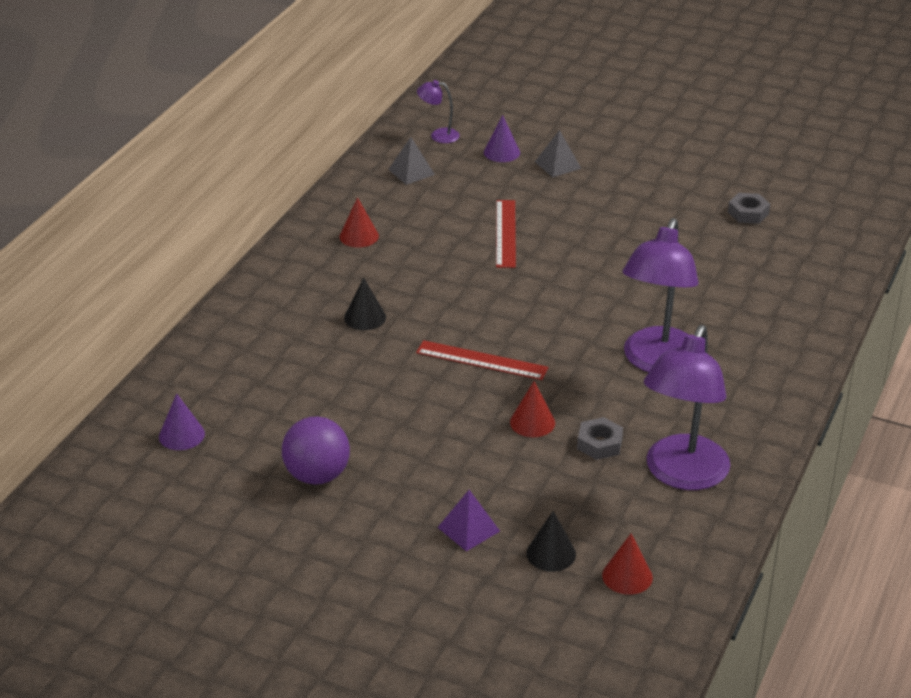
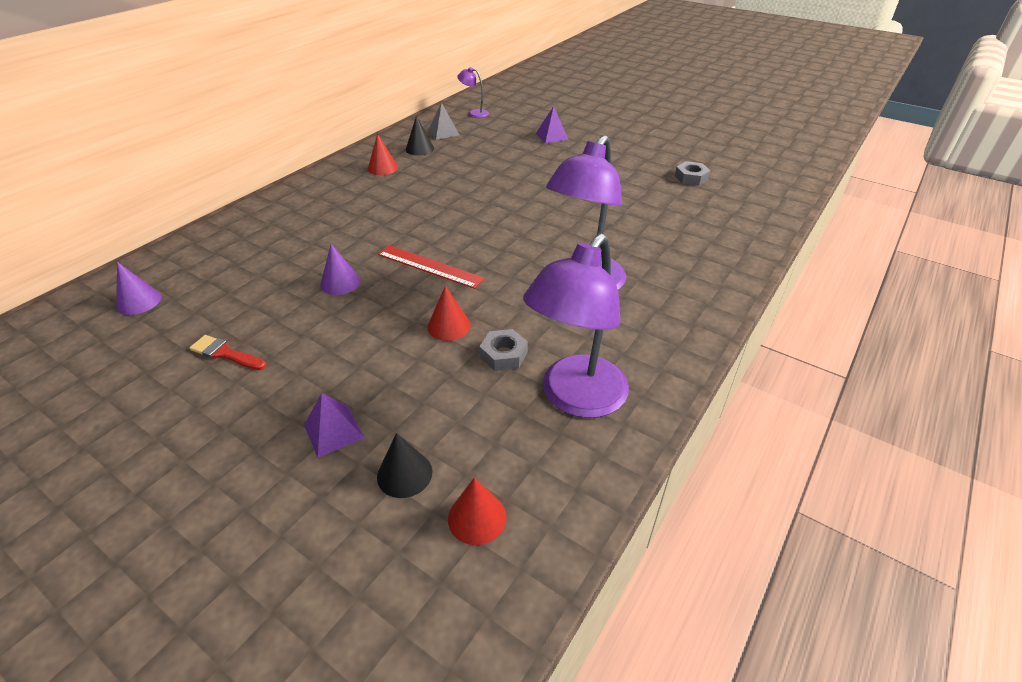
camera: 10 degrees right, 5 degrees up
(317, 475) = (225, 353): purple ball -> red brush
(365, 317) = (352, 223): black cone -> black cone (419, 149)
(501, 152) = (514, 126): purple cone -> purple cone (340, 282)
(506, 233) = (494, 175): red ruler -> none
(558, 165) = (552, 136): grey pyramid -> purple pyramid

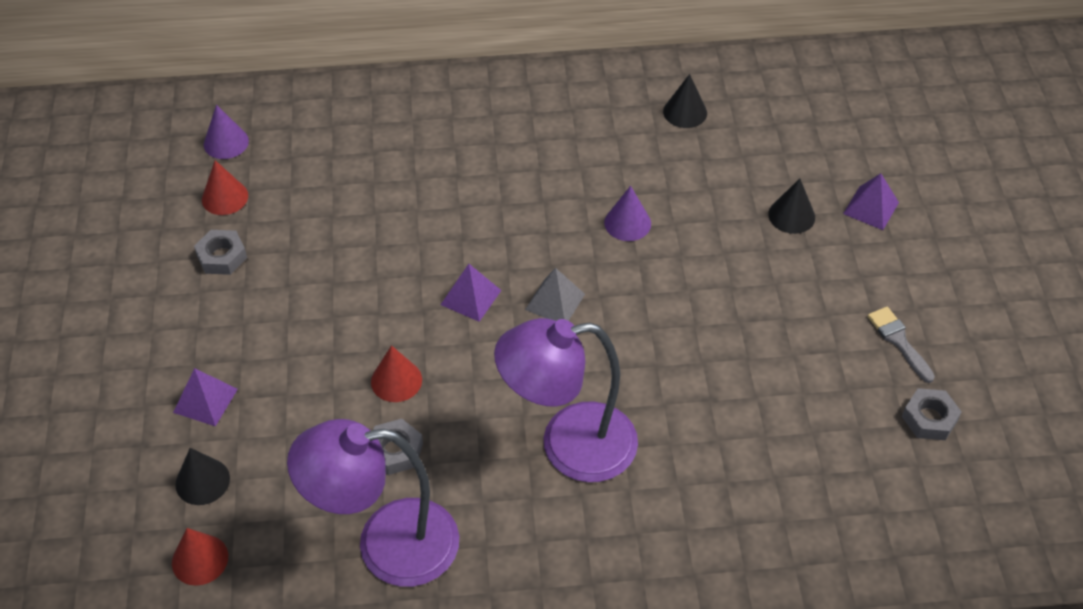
camera: 50 degrees right, 10 degrees up
(225, 353) = (222, 256): red brush -> grey nut
(340, 282) = (379, 251): purple cone -> purple cone (627, 223)
(382, 168) = (606, 115): red cone -> red cone (225, 197)
(430, 266) = (470, 297): red ruler -> purple pyramid
(443, 132) = (751, 101): grey pyramid -> grey pyramid (555, 301)
(474, 113) = (837, 91): purple lamp -> none
(526, 154) = (791, 215): none -> black cone
(637, 164) = (899, 341): none -> grey brush

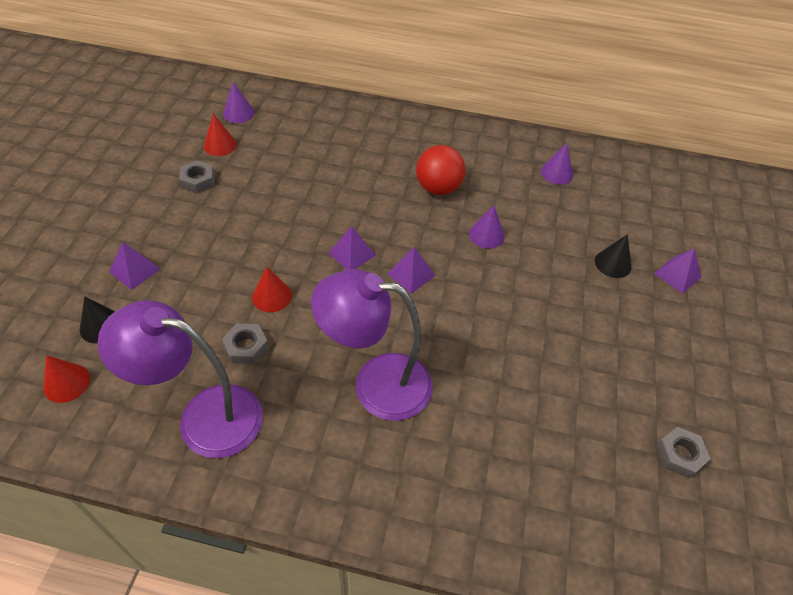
camera: 15 degrees right, 0 degrees up
(542, 177) = (438, 188): none -> red ball
(555, 301) = (411, 274): grey pyramid -> purple pyramid
(685, 112) = (556, 173): black cone -> purple cone
(899, 341) = (671, 383): grey brush -> none

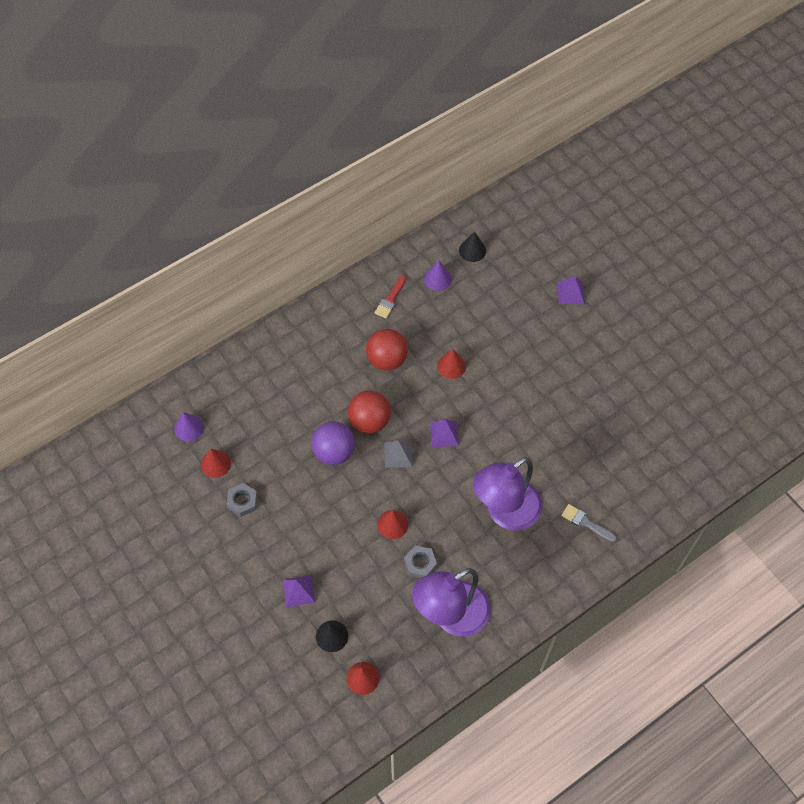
camera: 45 degrees left, 10 degrees up
(307, 209) = (334, 452): none -> purple ball
(352, 254) = (398, 454): purple pyramid -> grey pyramid
(364, 213) = (369, 421): none -> red ball
(443, 474) = (585, 523): none -> grey brush
(486, 235) = (451, 366): purple cone -> red cone
(497, 156) = (390, 299): none -> red brush
(613, 263) = (533, 318): black cone -> black cone (472, 250)
(680, 455) = (667, 404): grey nut -> none

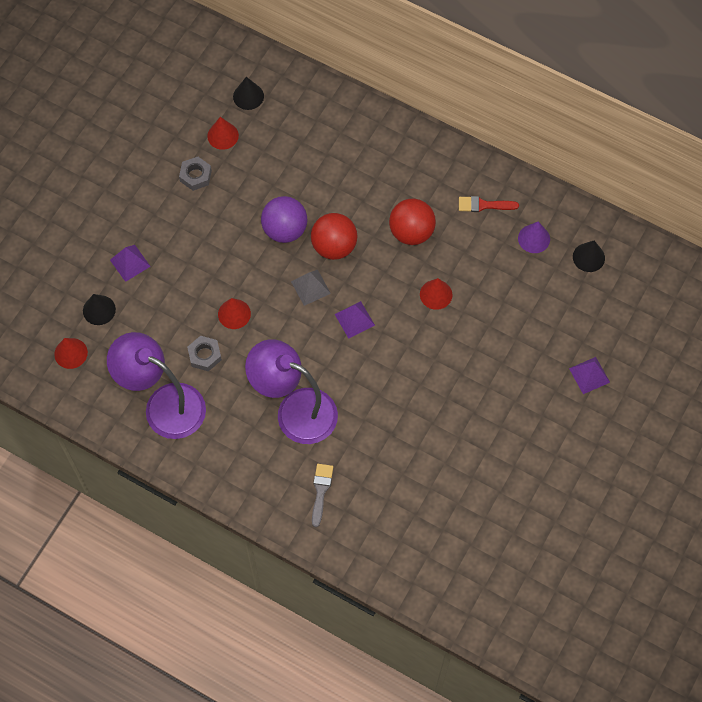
camera: 65 degrees right, 5 degrees up
(189, 428) = (248, 96): purple cone -> black cone

